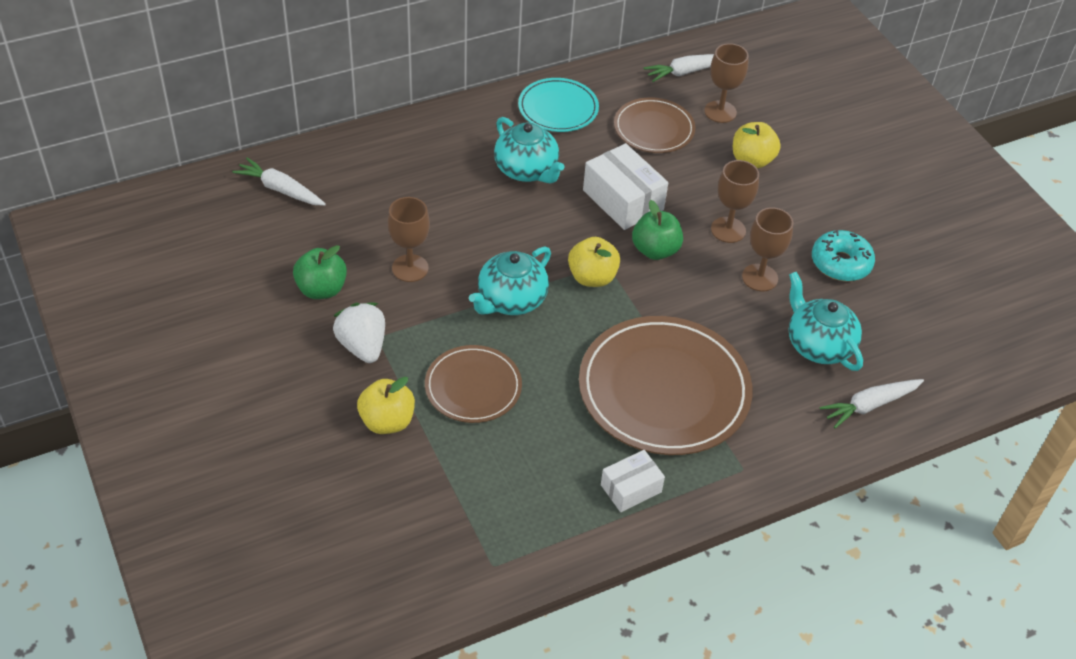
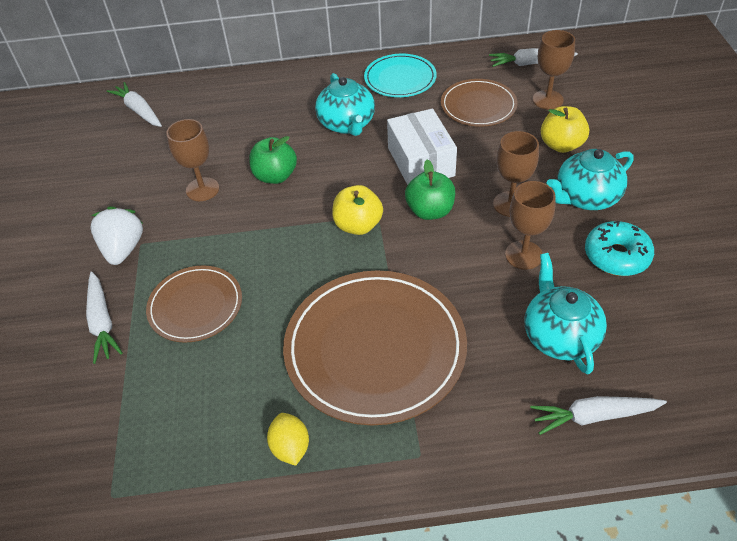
camera: 25 degrees right, 0 degrees up
(321, 289) = (120, 194): green apple -> green apple (275, 176)
(387, 421) = (102, 322): yellow apple -> white carrot
(511, 300) = (273, 232): turquoise teapot -> turquoise teapot (586, 197)
(631, 488) = (290, 447): white box -> yellow lemon

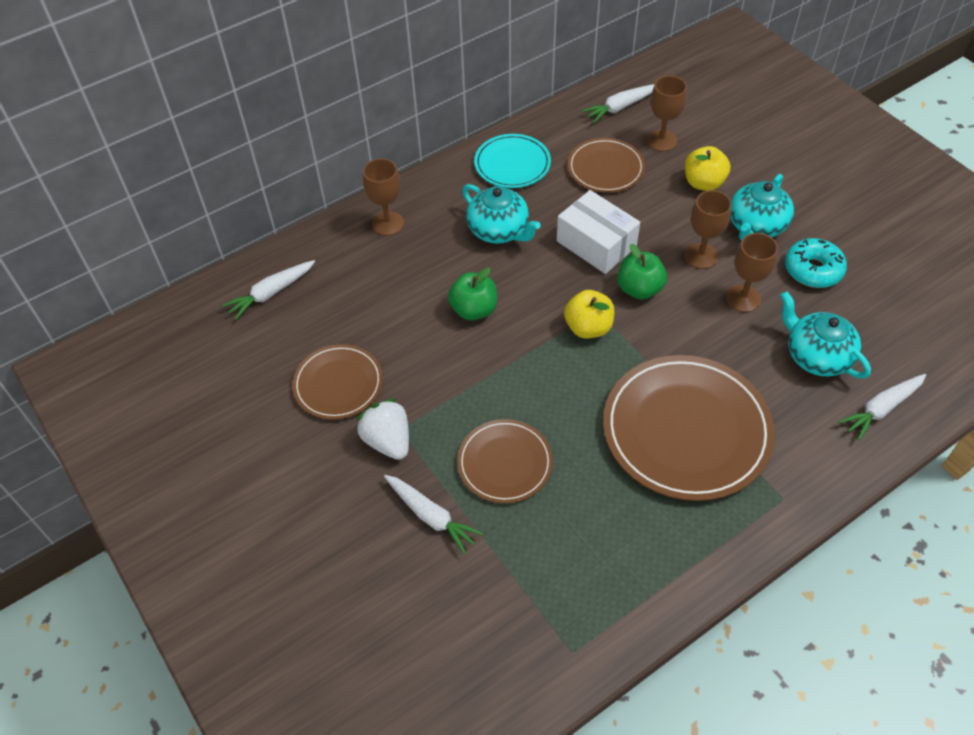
camera: 30 degrees left, 5 degrees up
(126, 192) = (338, 384): none -> brown plate
(139, 111) = (271, 293): white carrot -> white carrot turned 60 degrees counterclockwise
(202, 189) = (414, 351): brown goblet -> brown goblet (388, 223)
(290, 447) = (683, 541): yellow lemon -> none

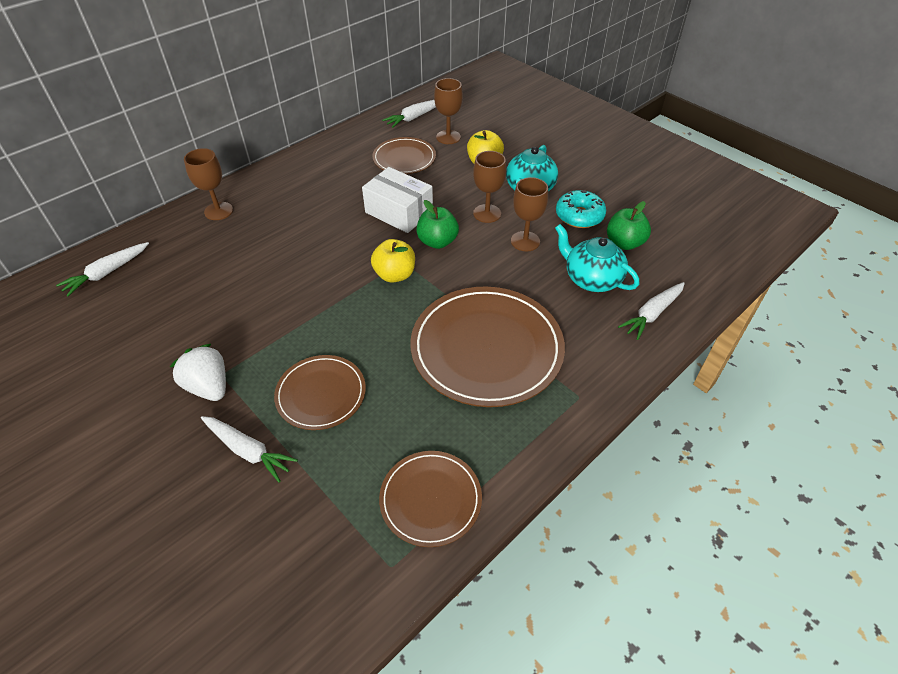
camera: 10 degrees left, 5 degrees down
(338, 384) = (164, 342): brown plate -> brown plate (430, 499)
(474, 310) = (293, 270): green apple -> green apple (624, 243)
(499, 230) = (316, 209): turquoise teapot -> none
(512, 164) = (327, 161): turquoise plate -> none

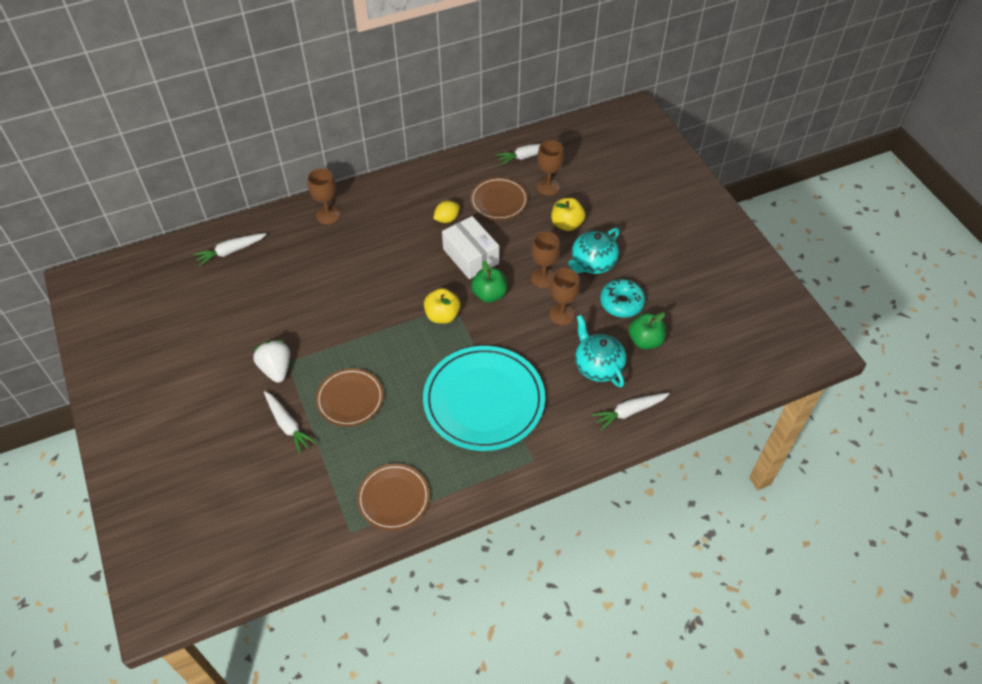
camera: 20 degrees right, 5 degrees up
(356, 185) = (447, 219): none -> yellow lemon
(486, 348) = (484, 400): brown plate -> turquoise plate

